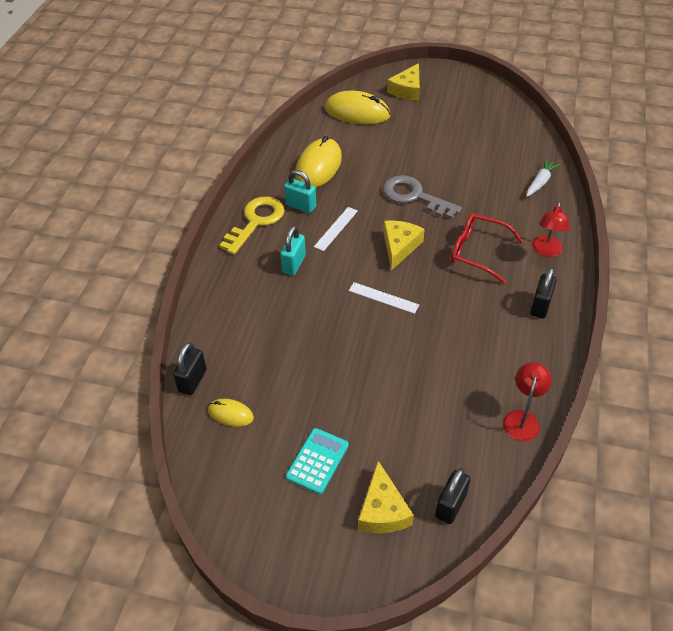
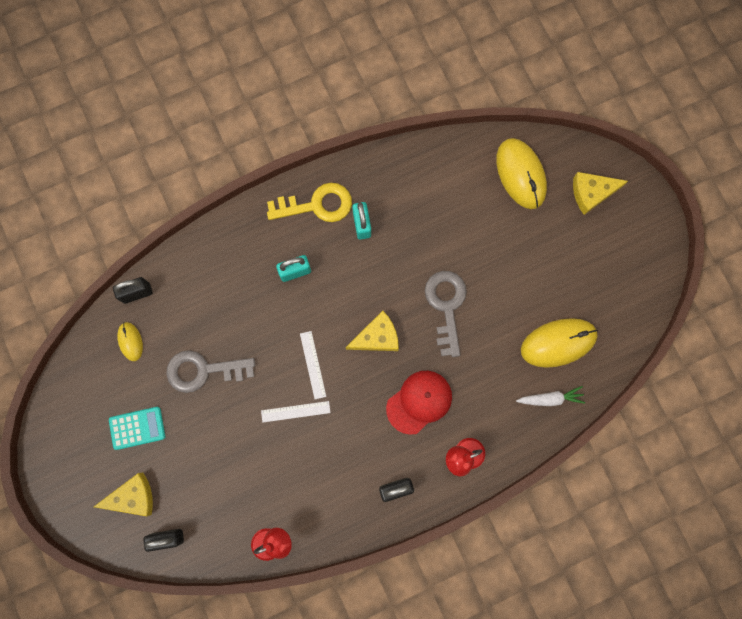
camera: 50 degrees right, 30 degrees up
(313, 375) = (203, 370): none -> grey key
(318, 166) = (420, 200): yellow mouse -> yellow mouse (558, 343)
(336, 228) = (358, 272): white ruler -> white ruler (295, 411)
(382, 510) = (133, 497): yellow cheese -> yellow cheese turned 150 degrees counterclockwise
(477, 252) = (419, 402): red glasses -> red cap

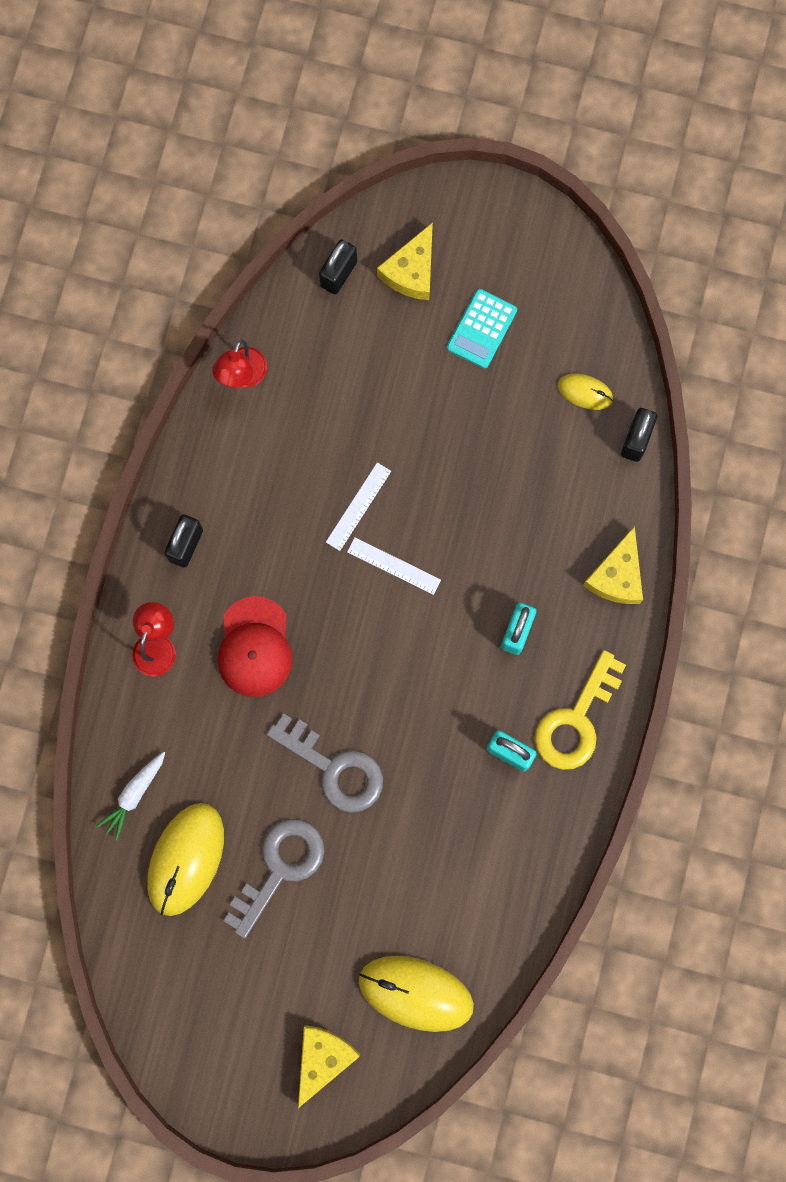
camera: 130 degrees right, 0 degrees up
(203, 370) = (487, 444): grey key -> grey key (280, 867)
(377, 337) = (365, 661): yellow cheese -> yellow cheese (617, 575)

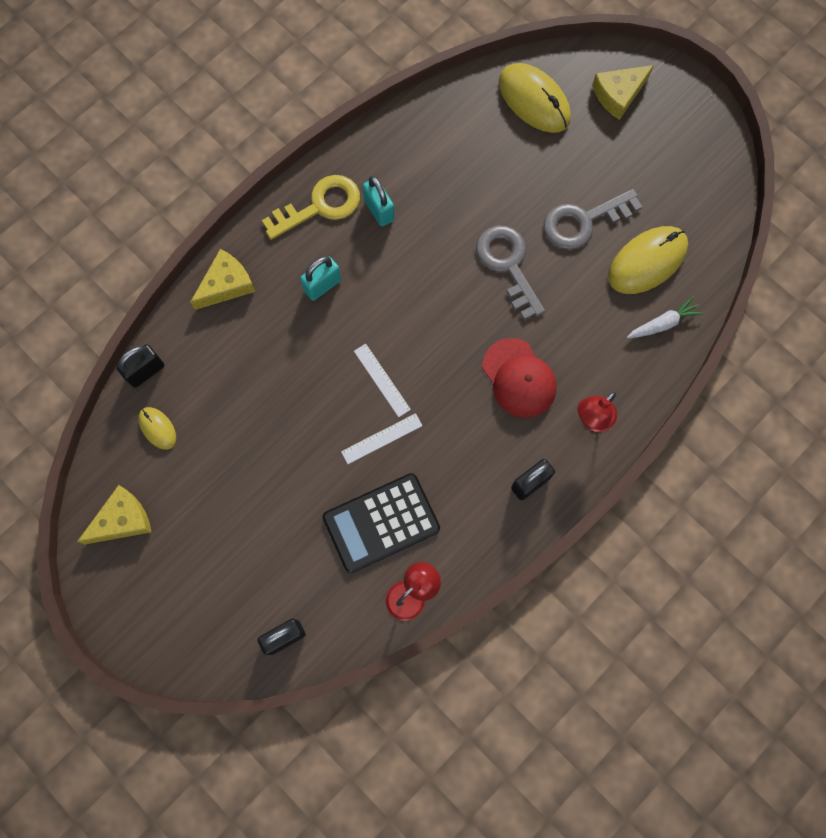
camera: 150 degrees left, 5 degrees down
(255, 647) = (519, 378): red cap -> red cap turned 120 degrees clockwise
(310, 425) = (381, 523): none -> black calculator
(411, 271) = (225, 605): yellow cheese -> yellow cheese (122, 520)
(481, 329) = (201, 523): turquoise calculator -> none

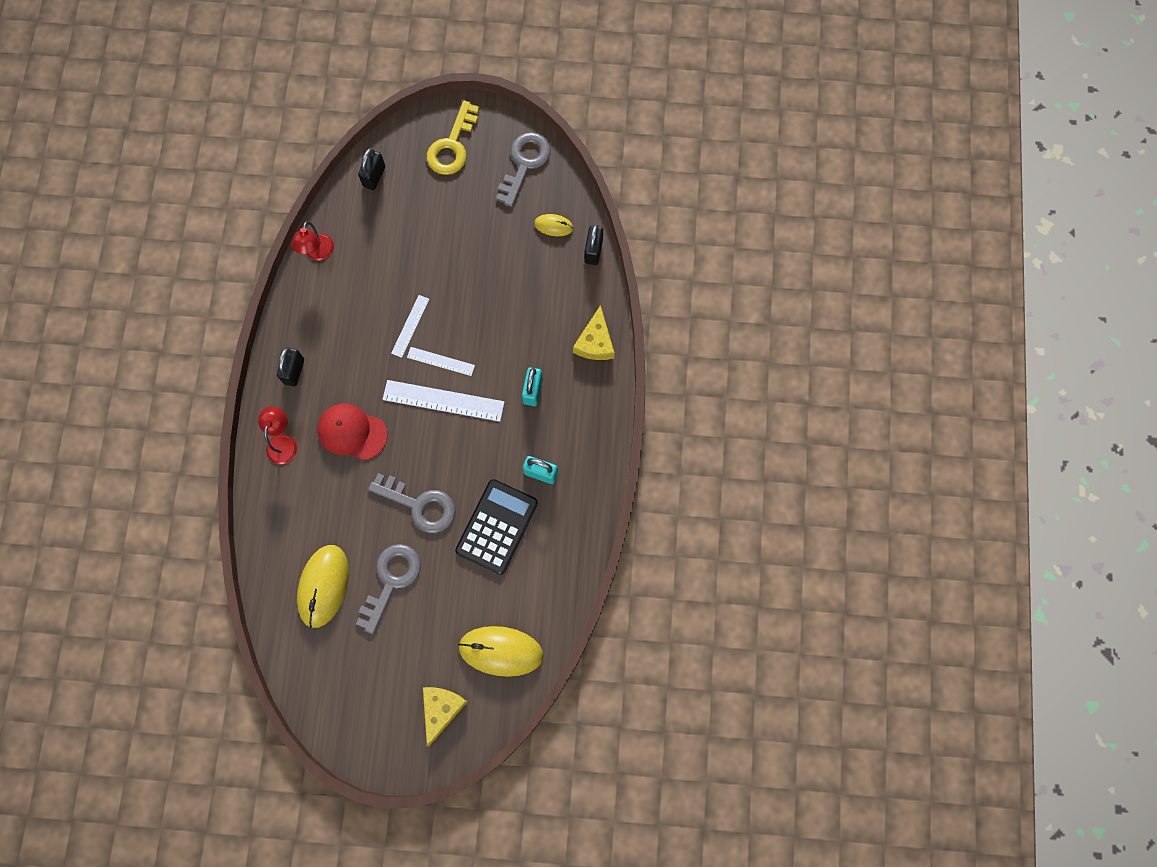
camera: 140 degrees right, 0 degrees up
(122, 520) = (525, 163): yellow cheese -> grey key
(320, 206) = (583, 444): yellow key -> yellow key (452, 146)
(381, 523) = (369, 278): black calculator -> black calculator (497, 527)
(410, 340) = (443, 401): none -> white ruler
(663, 323) = (280, 547): white carrot -> none

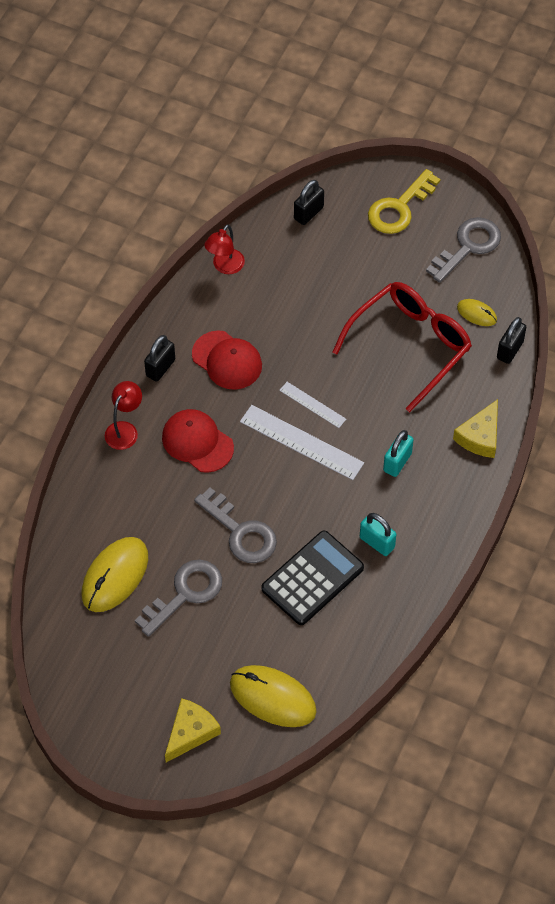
camera: 20 degrees right, 15 degrees down
(351, 344) = (227, 360): none -> red cap
(410, 326) = (293, 362): white ruler -> none
(506, 275) = (410, 345): none -> red glasses

